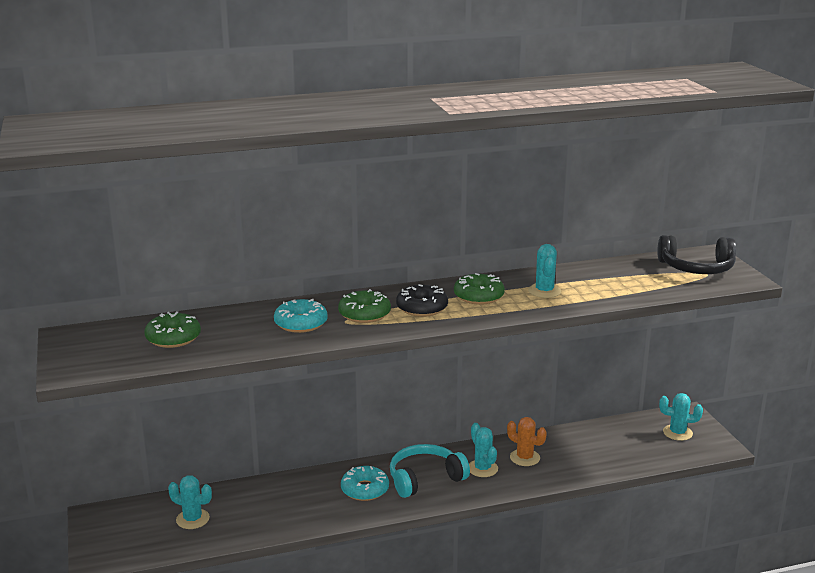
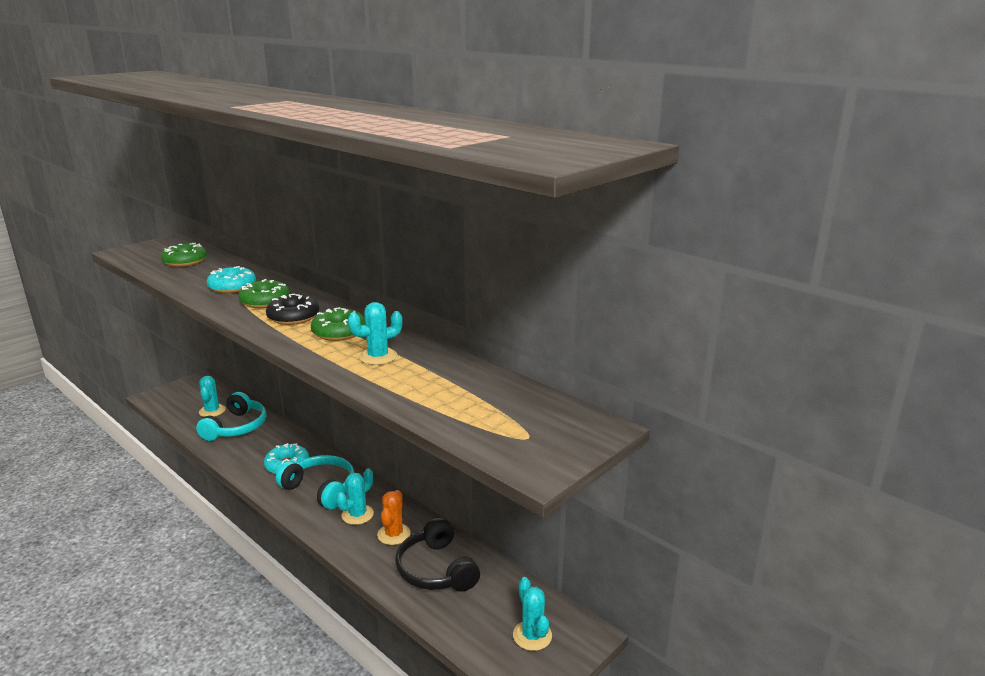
camera: 60 degrees right, 0 degrees up
(251, 508) = (236, 427): none -> turquoise headphones
(696, 268) = (539, 427): black headphones -> black headphones (436, 569)

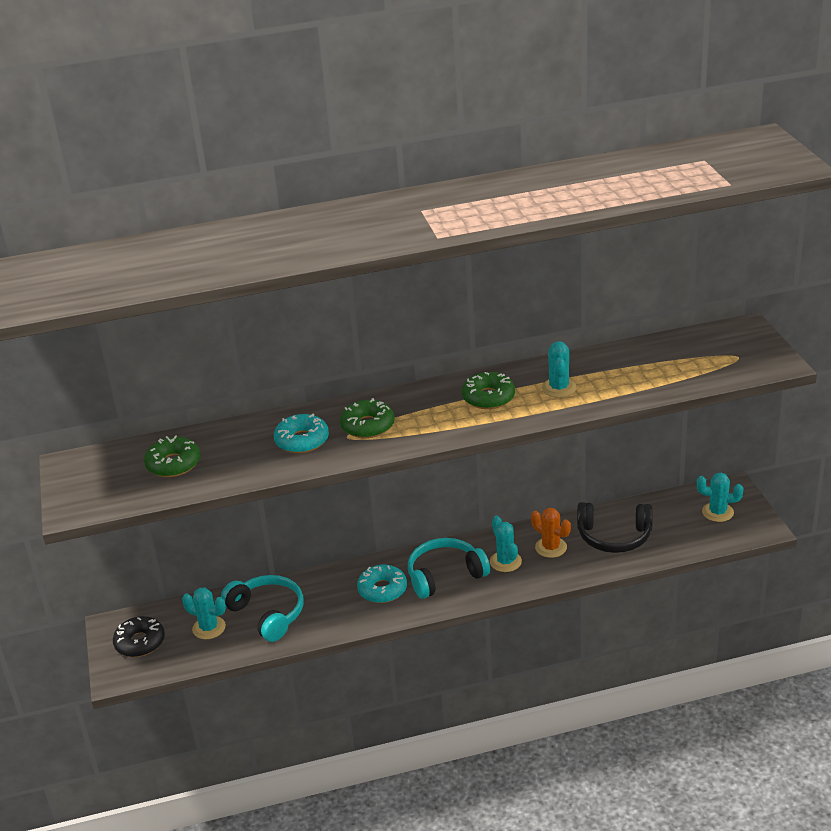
camera: 55 degrees left, 10 degrees up
(293, 317) = (427, 416): black donut -> black donut (140, 642)

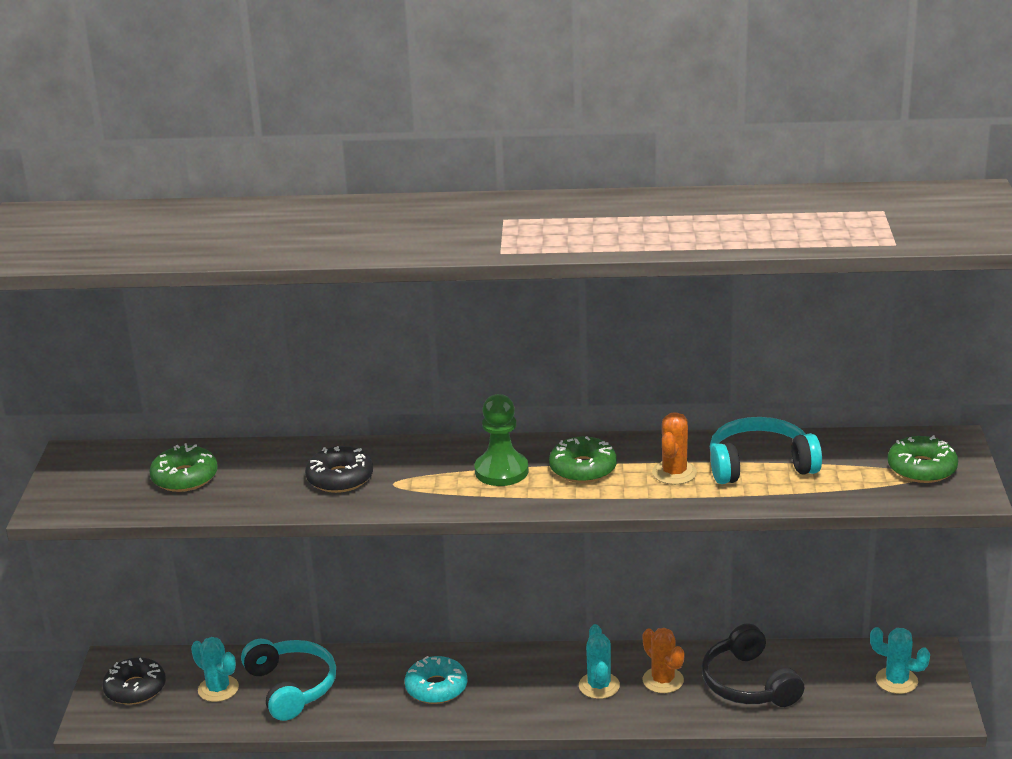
camera: 15 degrees right, 5 degrees down
(302, 440) = (340, 478): turquoise donut -> black donut
(367, 426) = (423, 475): green donut -> green donut (921, 468)
(427, 411) = (501, 471): none -> green pawn
(445, 575) = (518, 687): turquoise headphones -> turquoise headphones (760, 465)
(559, 388) = (674, 473): turquoise cactus -> orange cactus
(614, 536) = (748, 683): black headphones -> black headphones turned 45 degrees clockwise

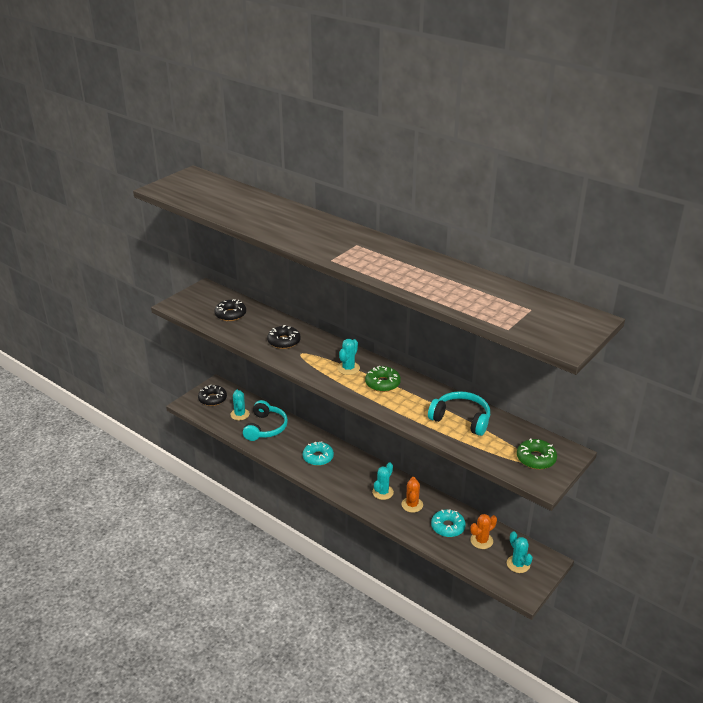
camera: 35 degrees right, 5 degrees up
(185, 477) = (230, 314): green donut -> black donut
(501, 471) = (348, 368): green pawn -> turquoise cactus
(674, 473) = (418, 404): orange cactus -> orange cactus (481, 541)
(748, 683) = (448, 527): black headphones -> turquoise donut

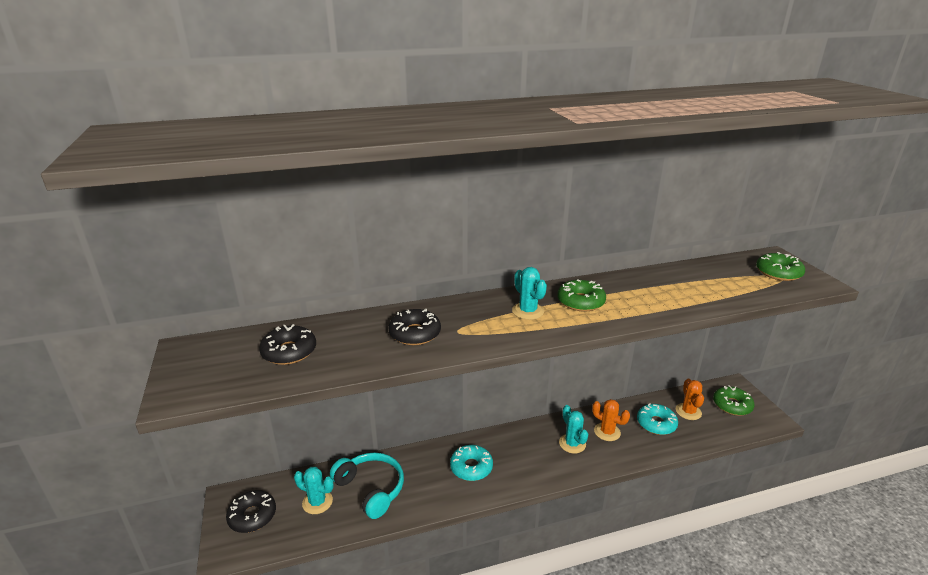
camera: 55 degrees left, 5 degrees down
(461, 419) = (686, 284): turquoise headphones -> none
(518, 564) = (732, 405): turquoise cactus -> green donut

